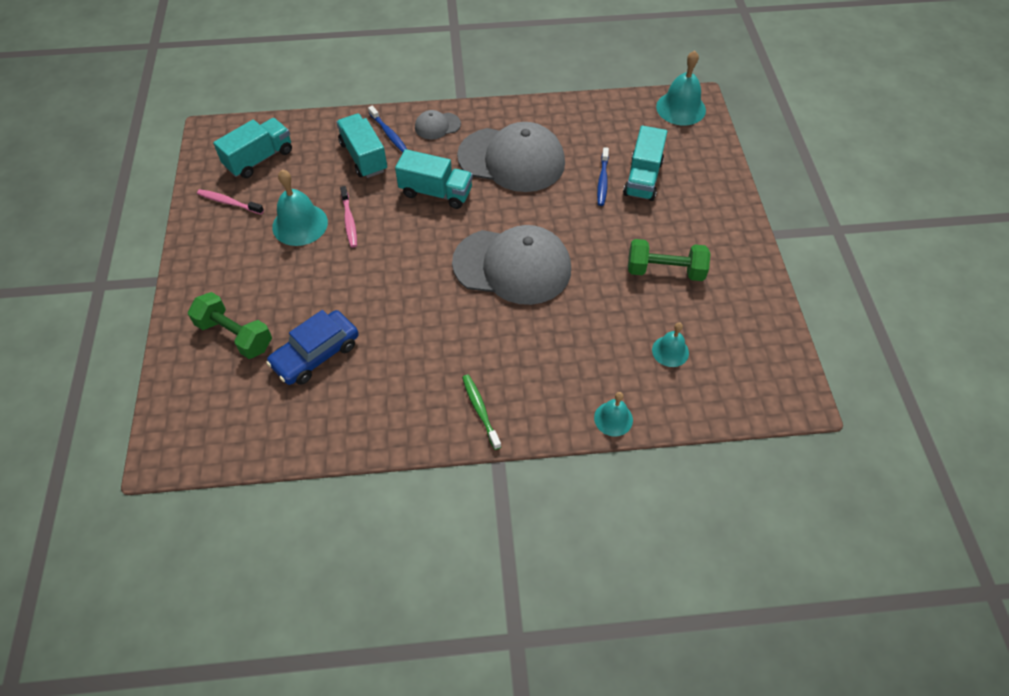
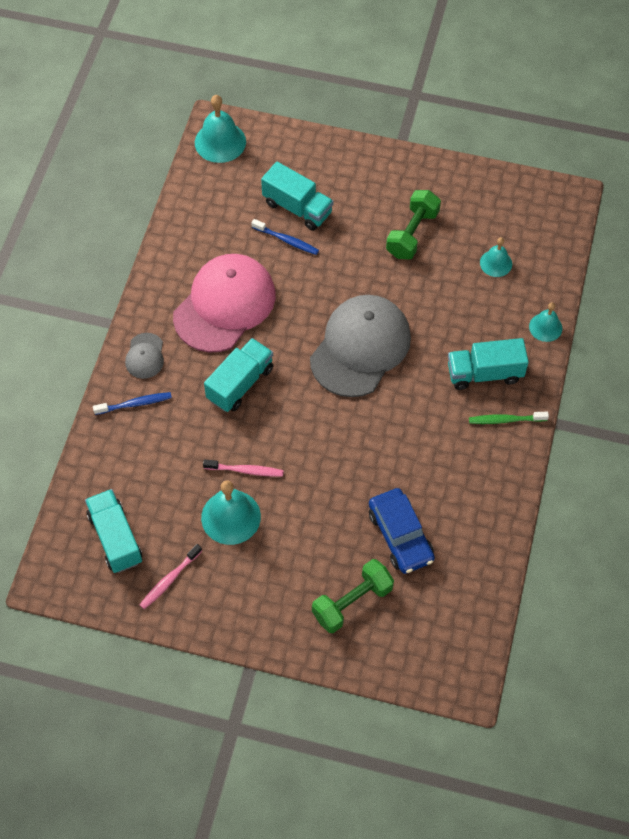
camera: 70 degrees left, 5 degrees up
(364, 157) = (159, 436): turquoise truck -> turquoise truck (484, 373)
(512, 159) = (224, 305): grey cap -> pink cap

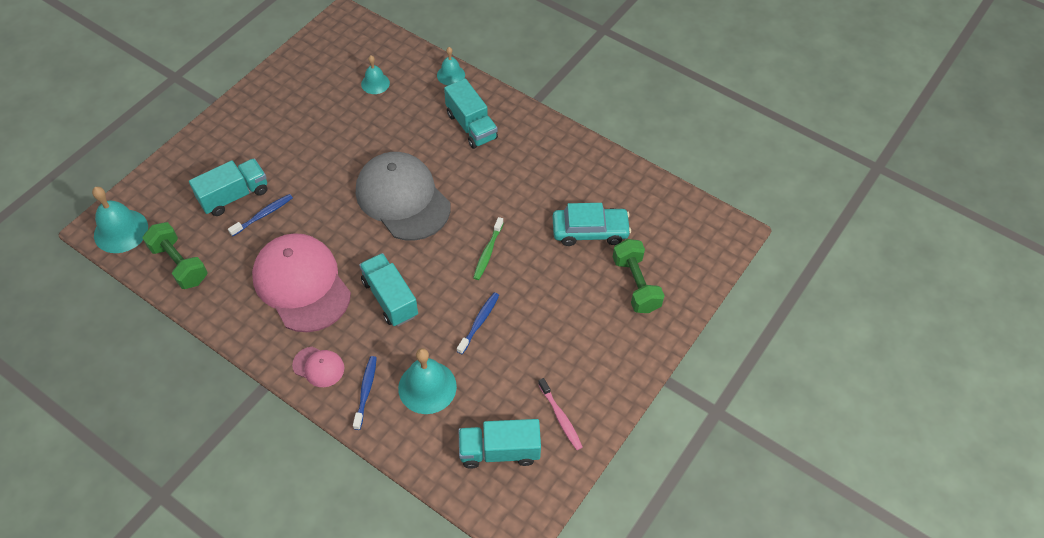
camera: 70 degrees left, 5 degrees down
(145, 356) = (318, 367): grey cap -> pink cap
(231, 517) = (519, 348): turquoise bell -> turquoise bell (427, 387)
(245, 470) = (479, 322): pink toothbrush -> blue toothbrush
(400, 536) = (590, 231): blue car -> turquoise car
(412, 234) = (313, 126): green dumbbell -> green dumbbell (179, 264)
(484, 373) = (471, 126): turquoise truck -> turquoise truck turned 45 degrees counterclockwise
(505, 420) = (519, 128): green toothbrush -> green toothbrush (488, 252)

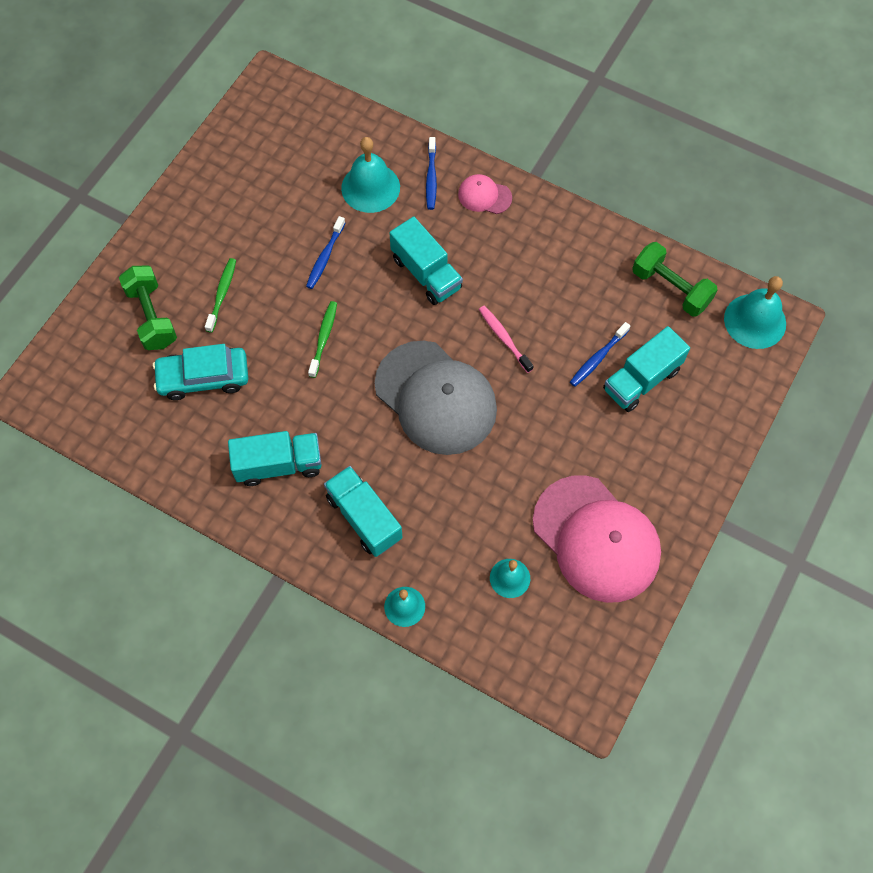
camera: 175 degrees right, 10 degrees up
(301, 284) = (527, 279): pink cap -> pink cap (596, 539)
(499, 451) = (292, 138): turquoise truck -> turquoise truck (279, 465)
(560, 417) = (235, 172): pink toothbrush -> pink toothbrush (504, 338)
(574, 298) = (222, 294): none -> green toothbrush

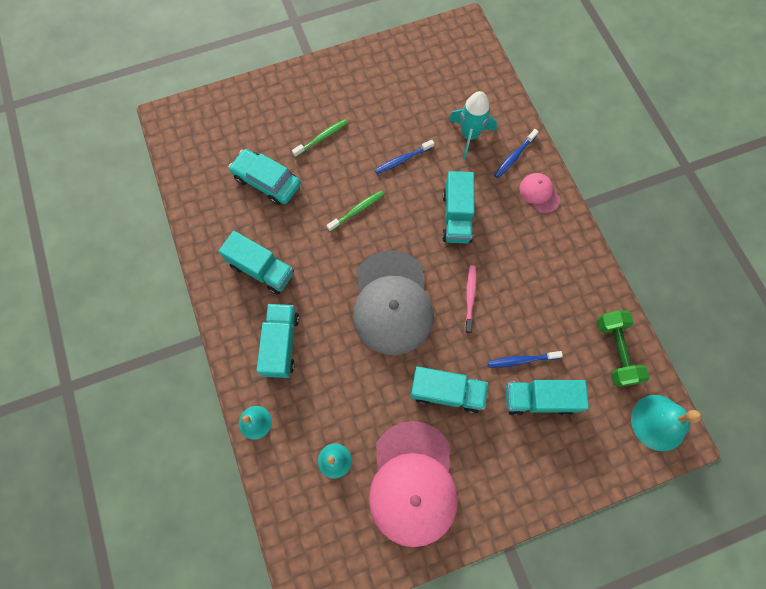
camera: 40 degrees right, 5 degrees up
(152, 316) = (271, 122): green dumbbell -> none
(370, 187) = (469, 135): turquoise bell -> turquoise rocket
(557, 438) = (446, 392): none -> turquoise truck

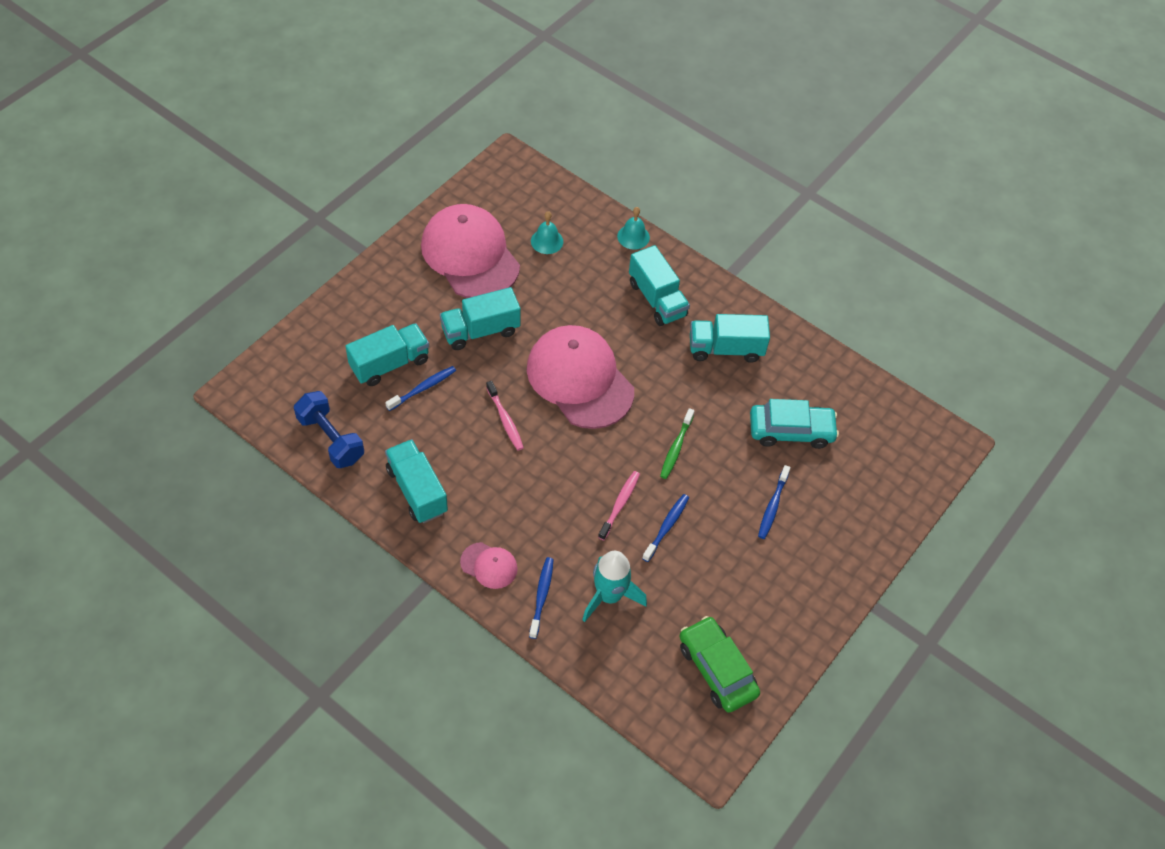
camera: 145 degrees right, 15 degrees down
(322, 138) = (772, 506): green toothbrush -> blue toothbrush
(392, 302) = (580, 379): grey cap -> pink cap
(424, 190) = (620, 504): none -> pink toothbrush
(430, 64) = (717, 669): none -> green car
(456, 216) = (567, 493): turquoise truck -> turquoise truck (417, 490)
(615, 351) = (331, 439): green dumbbell -> blue dumbbell
(658, 422) = (263, 396): turquoise bell -> none

